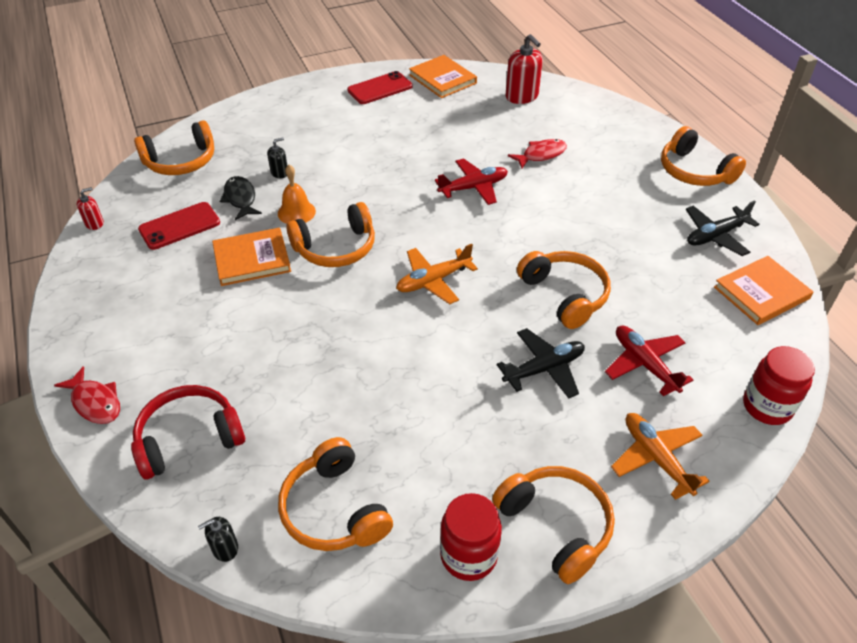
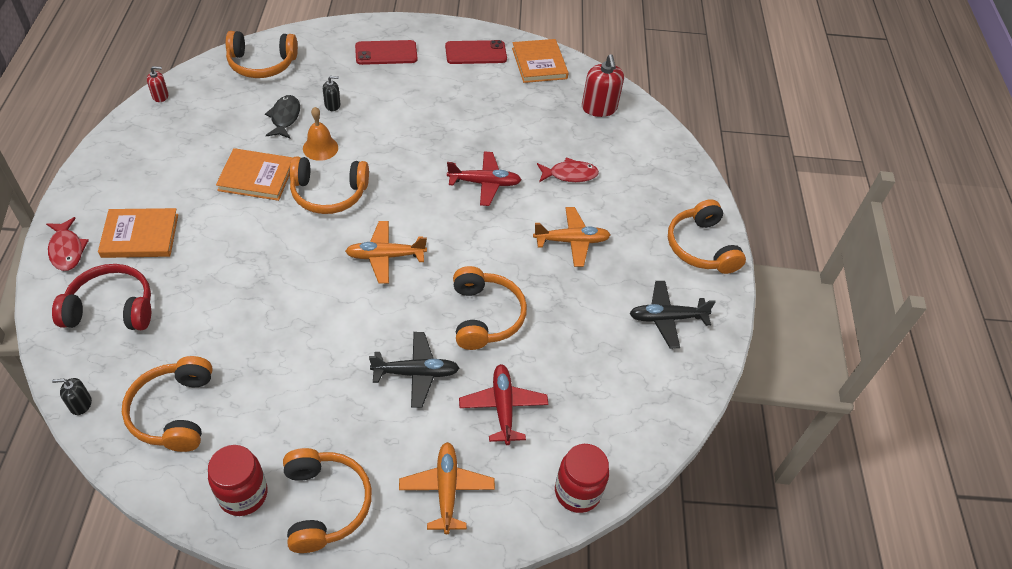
camera: 20 degrees right, 5 degrees up
(179, 226) = (221, 124): red phone -> red phone (386, 53)
(587, 206) = (571, 241): none -> orange plane
(761, 293) = (662, 390): orange book -> orange book (140, 236)

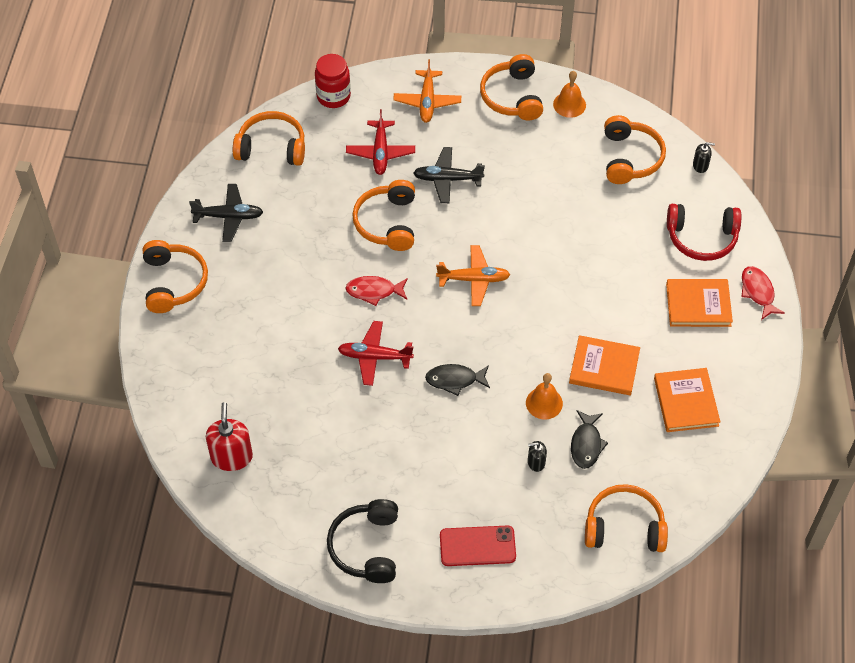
camera: 170 degrees left, 5 degrees up
(160, 96) = (727, 476): red soap dispenser -> none
(243, 494) = (569, 104): red jar -> orange bell
(328, 193) = (530, 347): orange headphones -> orange headphones (272, 147)
(405, 165) = (454, 380): none -> black fish
(476, 53) = (366, 547): red phone -> black headphones
(539, 63) = (289, 529): orange book -> orange book (686, 402)
(570, 174) = (284, 366): red fish -> red fish (374, 291)
(571, 241) = (298, 291): orange plane -> none

